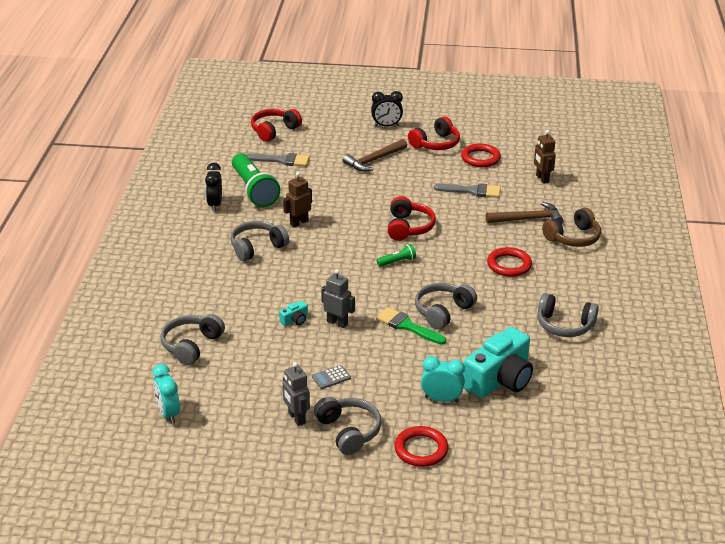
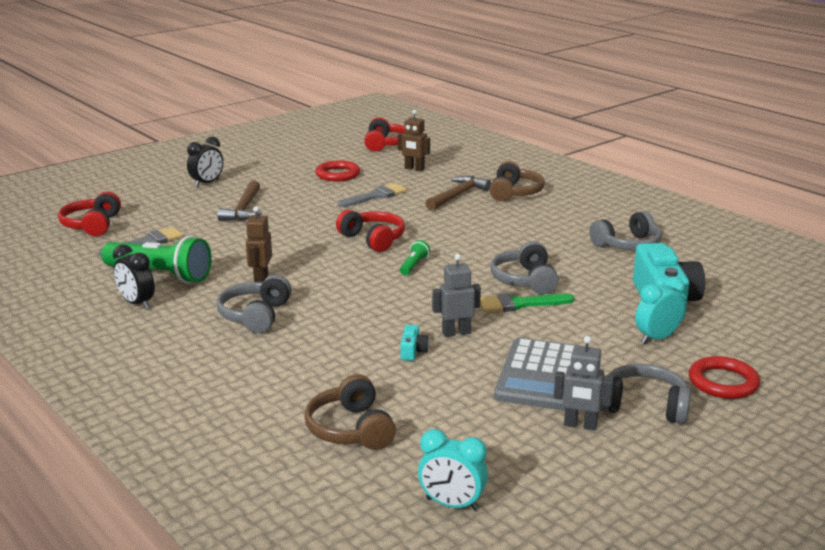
camera: 45 degrees left, 10 degrees down
(191, 345) = (351, 429): grey headphones -> brown headphones
(331, 377) = (540, 375): grey calculator -> grey calculator, size x2.46
(435, 144) = (279, 179): red headphones -> red headphones (386, 144)
(509, 265) = (506, 228): red ring -> none

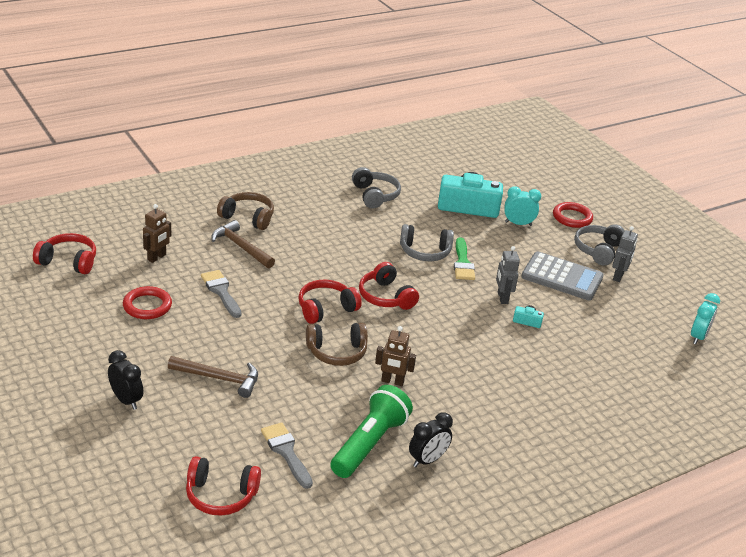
camera: 85 degrees left, 10 degrees up
(255, 316) = (462, 390): grey headphones -> none
(351, 429) = (625, 363): brown headphones -> brown headphones (337, 352)
(414, 265) = (386, 297): green flashlight -> red headphones
(656, 338) = (518, 224): turquoise clock -> turquoise clock turned 120 degrees clockwise

